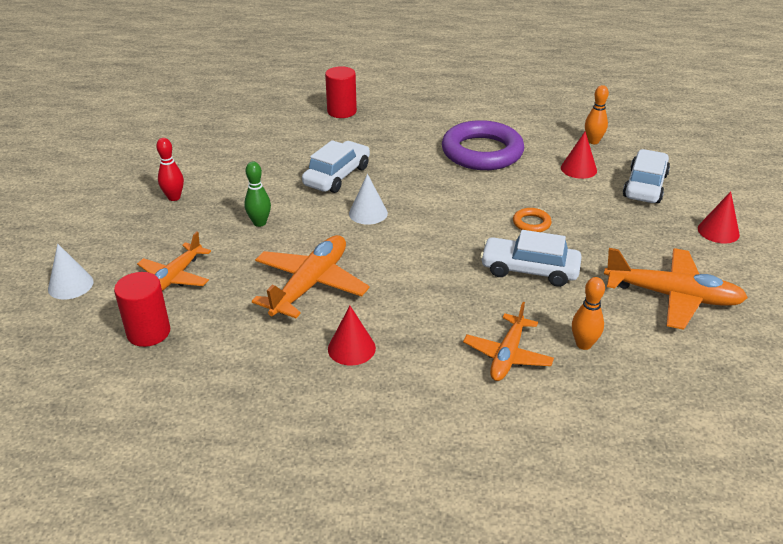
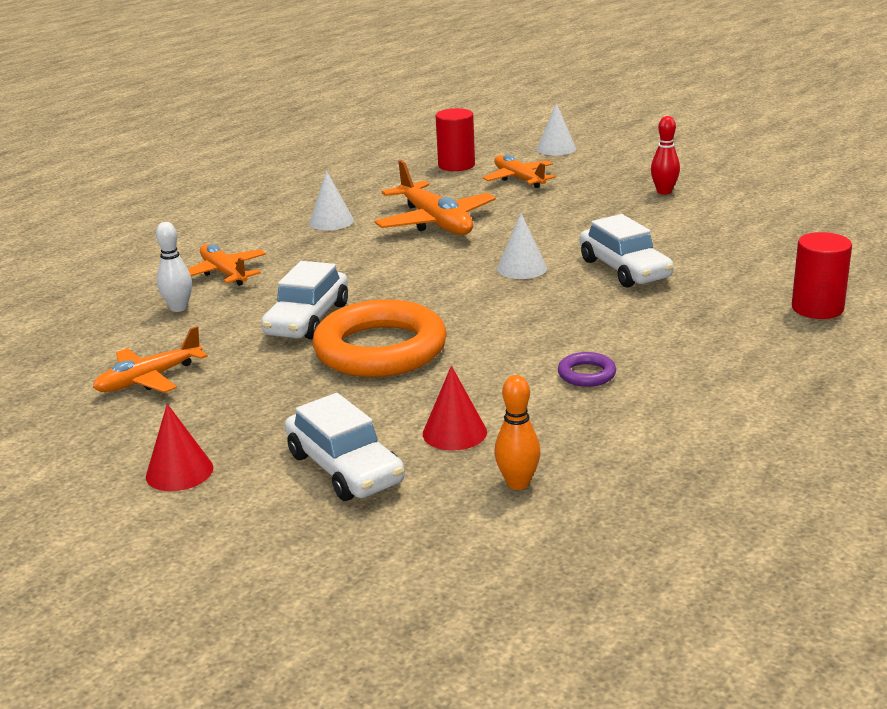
camera: 125 degrees right, 10 degrees down
(259, 223) = (568, 218): green bowling pin -> none
(351, 348) = (331, 221): red cone -> white cone
(482, 152) = (586, 374): purple ring -> purple ring, size x0.41
(529, 270) = (307, 319): white car -> white car turned 150 degrees clockwise
(531, 223) = (380, 349): orange ring -> orange ring, size x2.43
(583, 344) = (179, 308): orange bowling pin -> white bowling pin
(673, 296) = (149, 379): orange plane -> orange plane, size x0.66

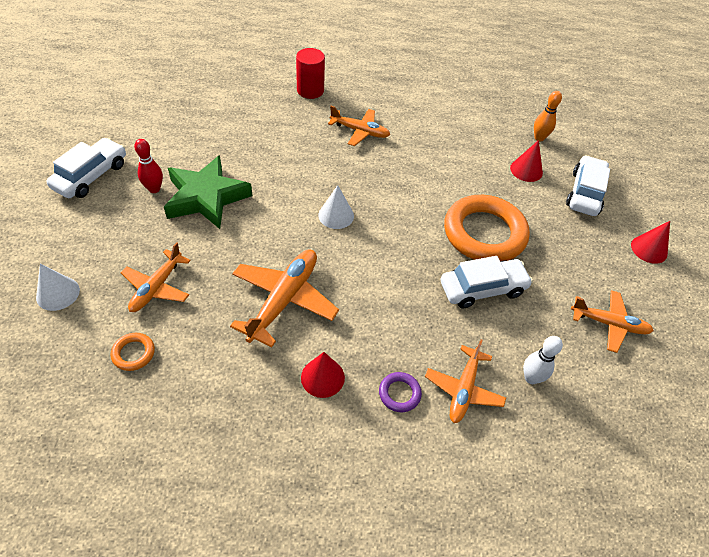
camera: 130 degrees left, 25 degrees up
(331, 221) = (322, 377): white cone -> red cone
(456, 165) = (133, 353): red cylinder -> orange ring
(586, 374) = (439, 146): purple ring -> purple ring (399, 393)
(624, 269) = (307, 169): white car -> white car (91, 176)
(625, 211) = (206, 197): none -> green star
(677, 321) = (360, 131): none -> orange plane

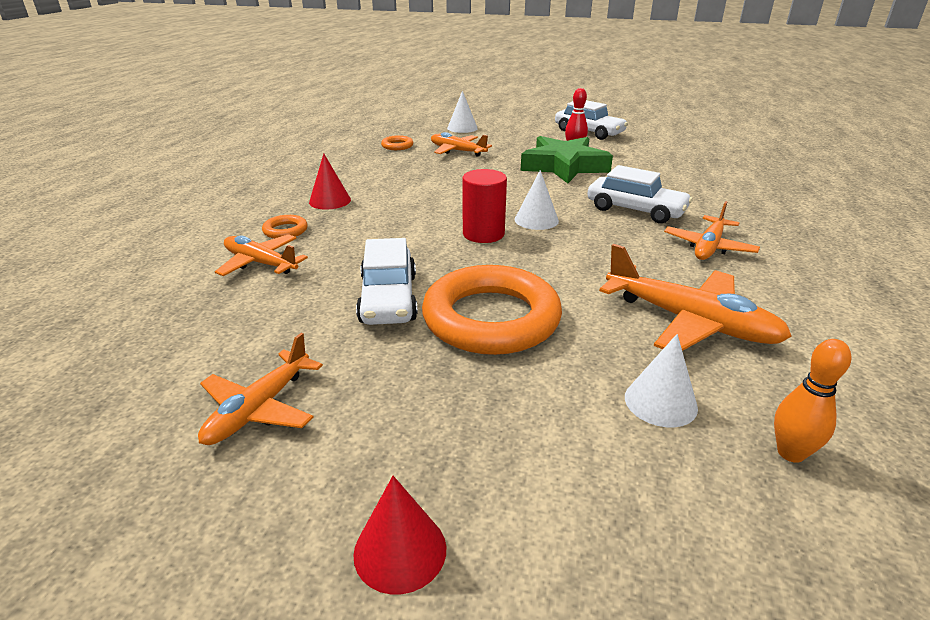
camera: 105 degrees right, 20 degrees down
(284, 300) = (424, 191): orange plane -> orange plane (690, 322)
(310, 90) = (788, 221): red cylinder -> red cylinder (483, 234)
(399, 393) = (285, 230): purple ring -> orange ring
(526, 170) = (660, 402): red cone -> white cone
(531, 378) = (236, 309): white bowling pin -> none
(585, 193) = (598, 483): white car -> white car (635, 210)

